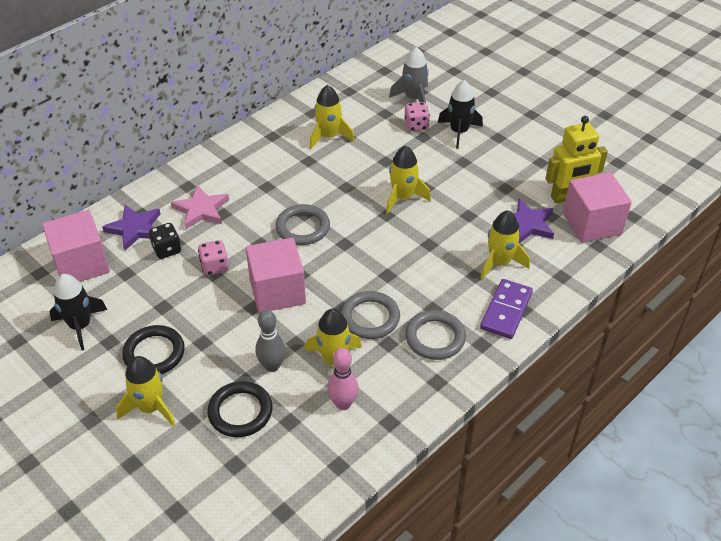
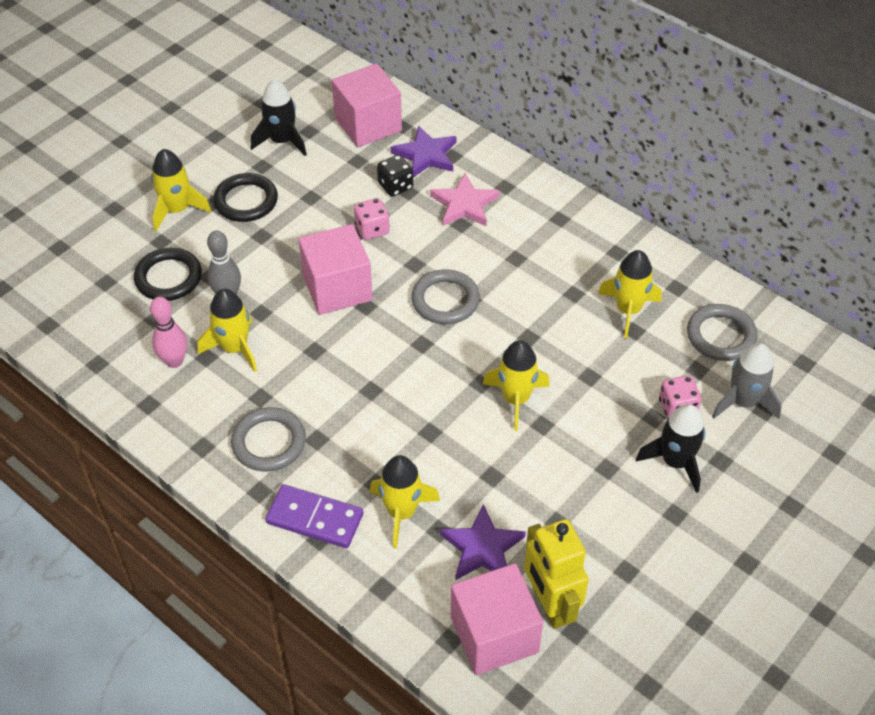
camera: 85 degrees right, 5 degrees up
(370, 318) = (299, 377): grey ring -> grey ring (721, 336)

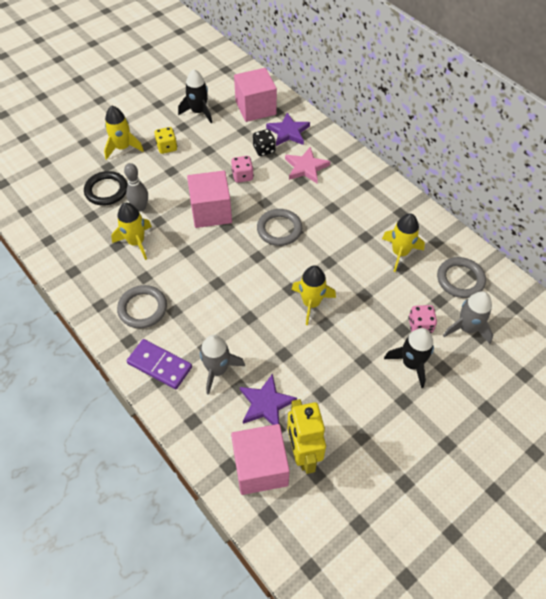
camera: 10 degrees right, 5 degrees up
(174, 361) = (96, 245): pink bowling pin -> none
(246, 201) = (167, 147): black ring -> yellow dice
(402, 512) = (218, 370): yellow rocket -> grey rocket

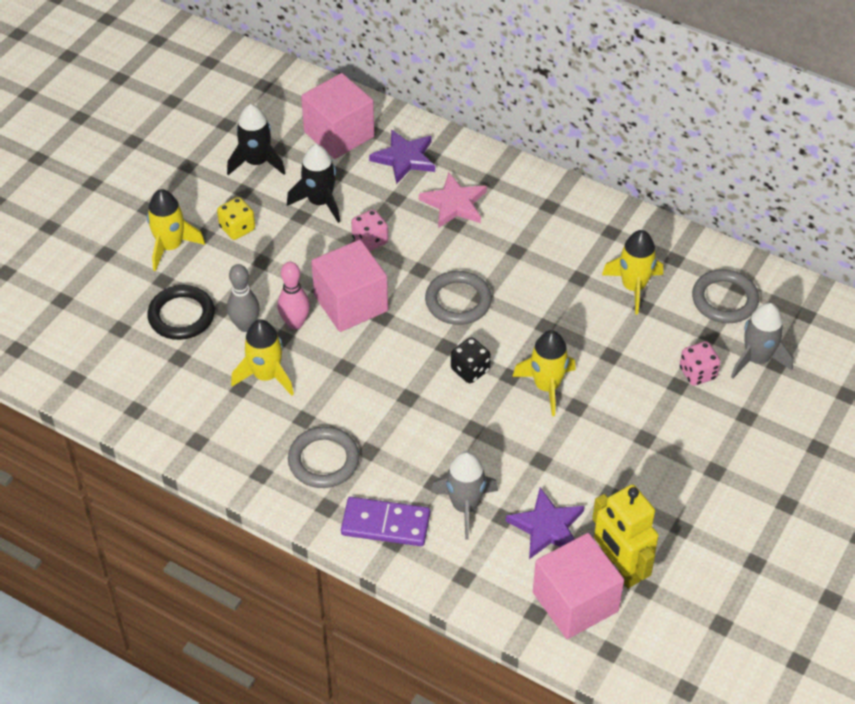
camera: 20 degrees left, 5 degrees down
(171, 214) = (295, 323): none -> pink bowling pin
(264, 150) = (382, 194): black dice -> black dice (470, 370)
(411, 364) = (706, 423): black rocket -> black rocket (320, 202)

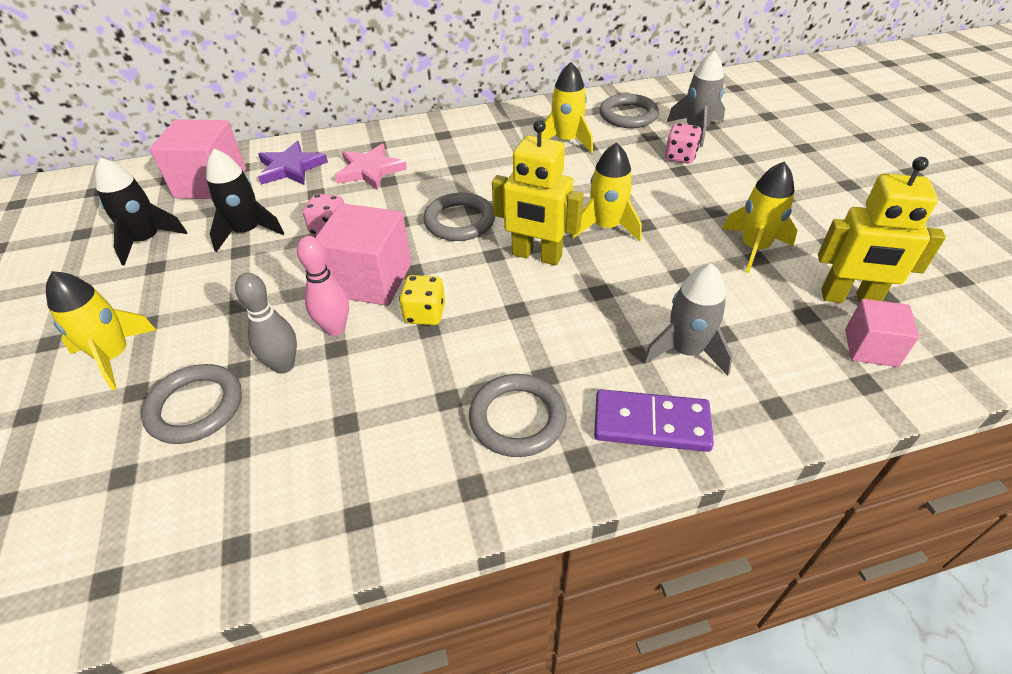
camera: 45 degrees left, 5 degrees down
(181, 315) = (195, 407): black ring -> grey ring
(237, 228) = (181, 296): yellow dice -> yellow dice (425, 314)
(266, 376) = (361, 391): yellow rocket -> yellow rocket (754, 248)
(385, 524) = (651, 423): purple domino -> purple domino turned 45 degrees clockwise
(470, 370) = (536, 256): black dice -> yellow robot
(547, 527) = (762, 313): purple star -> none
(575, 602) = (871, 348): pink cube -> pink cube, size x0.59

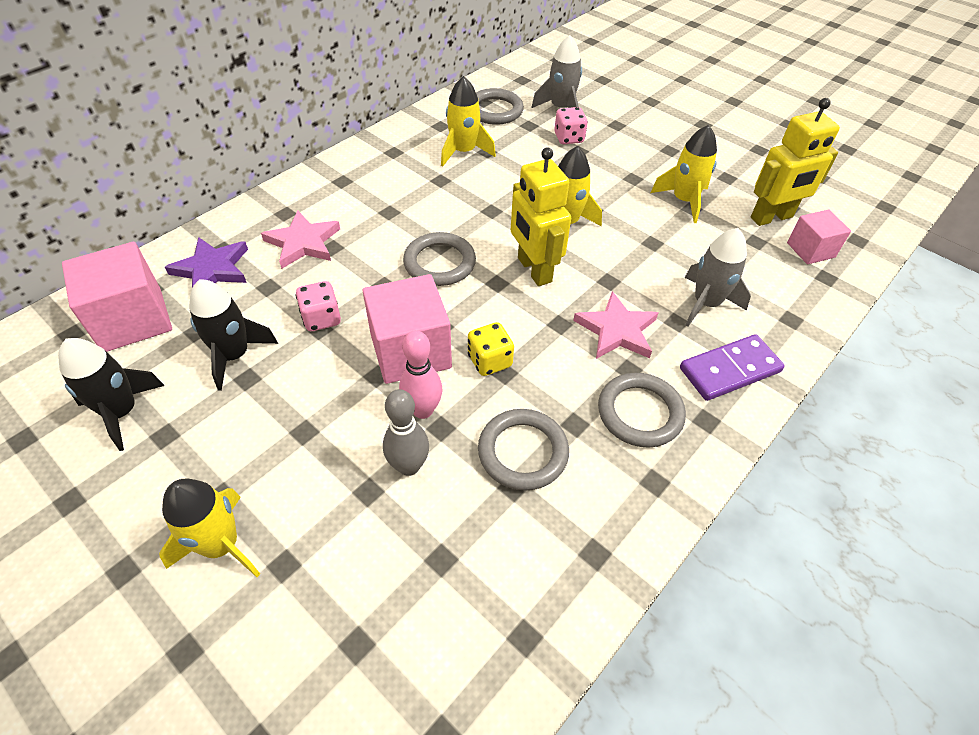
camera: 35 degrees left, 5 degrees up
(195, 407) = (363, 546): grey ring -> grey ring (523, 452)
(536, 256) = (534, 270): yellow robot -> yellow robot turned 75 degrees clockwise
(566, 337) = (617, 330): none -> pink star

